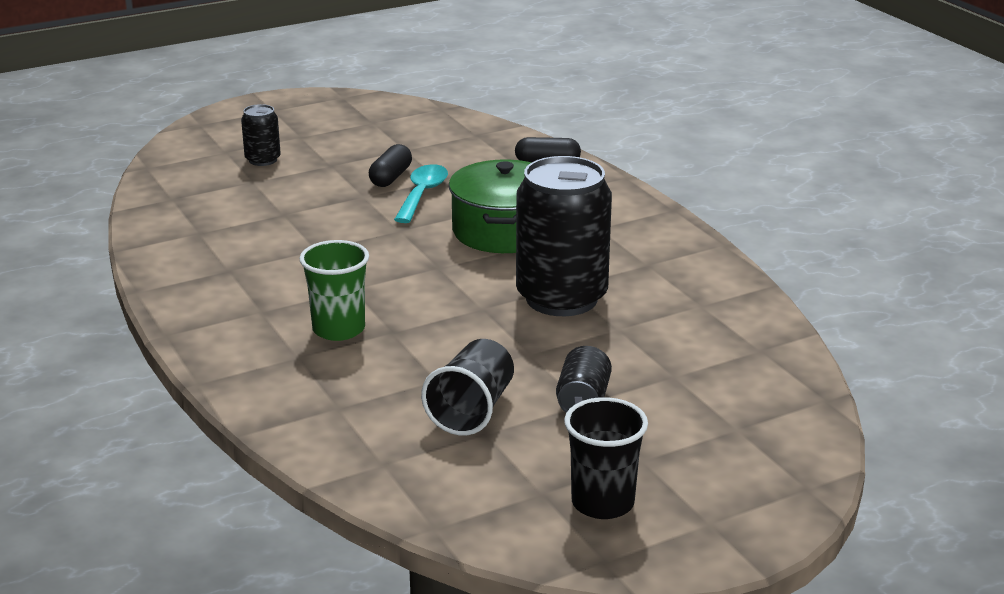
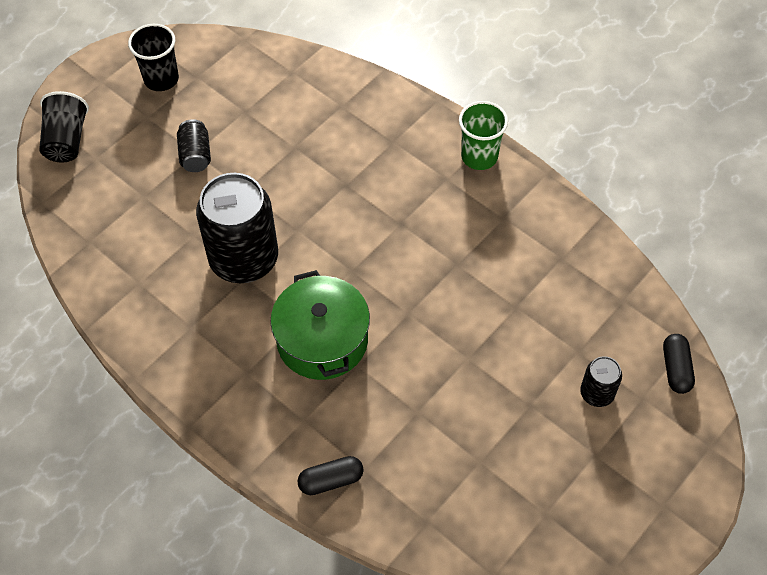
camera: 160 degrees right, 30 degrees up
(338, 329) = (383, 176): green cup -> green cup (479, 156)
(391, 177) = (462, 400): black capsule -> black capsule (676, 369)
(422, 194) = (419, 378): turquoise spoon -> none
(472, 410) = (260, 127): black cup -> black cup (66, 140)

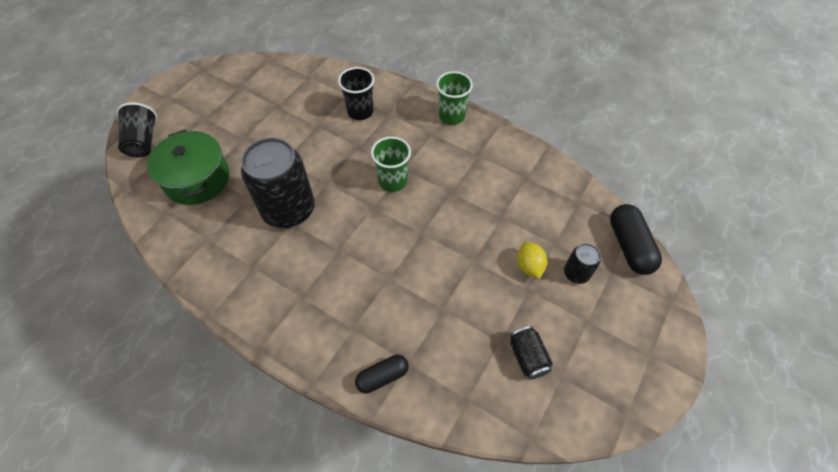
camera: 10 degrees left, 0 degrees up
(161, 79) = (213, 91): black cup -> black cup (360, 111)
(195, 155) = (243, 140): black can -> black can (527, 357)
(322, 340) = (358, 263): green pot -> green pot (197, 179)
(383, 239) = (393, 181): none -> green cup
(538, 376) = (529, 266): none -> yellow lemon
(676, 369) = (629, 246): black capsule -> black capsule, size x1.57

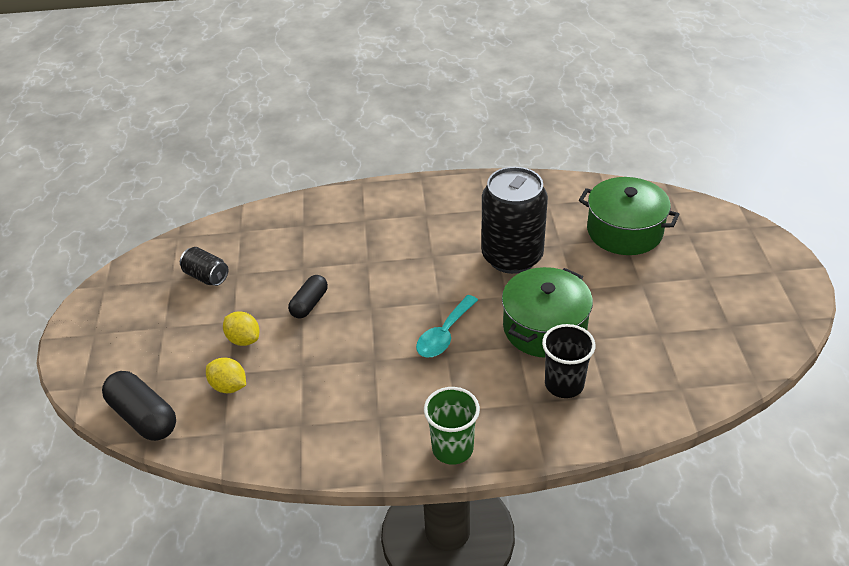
camera: 145 degrees right, 15 degrees down
(143, 141) = (721, 227): black cup -> none
(331, 147) = (544, 327): none -> green pot
(382, 376) = (315, 210): black capsule -> black capsule (309, 304)
(393, 181) = (444, 334): green cup -> turquoise spoon
(559, 233) = (229, 386): none -> yellow lemon
(576, 273) = (192, 359): black can -> none

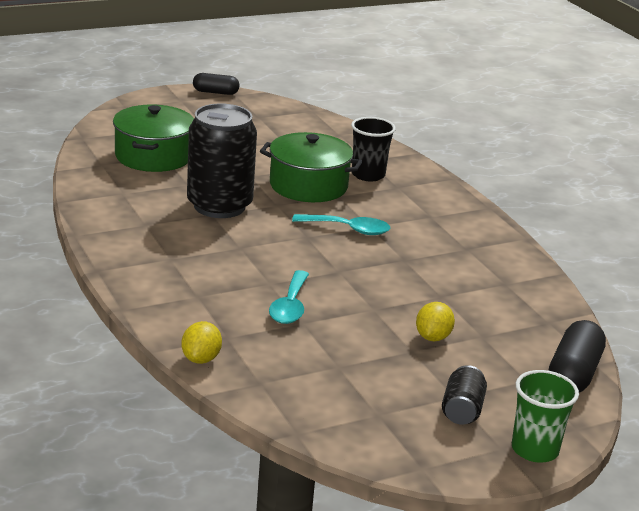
camera: 115 degrees left, 15 degrees down
(206, 276) = (356, 387): black can -> black can (462, 410)
(229, 386) = (497, 332): yellow lemon -> yellow lemon (201, 359)
(309, 304) = (355, 307): black capsule -> black capsule (215, 92)
(328, 266) = (290, 306): none -> turquoise spoon
(452, 448) = (469, 213): green cup -> green cup (534, 449)

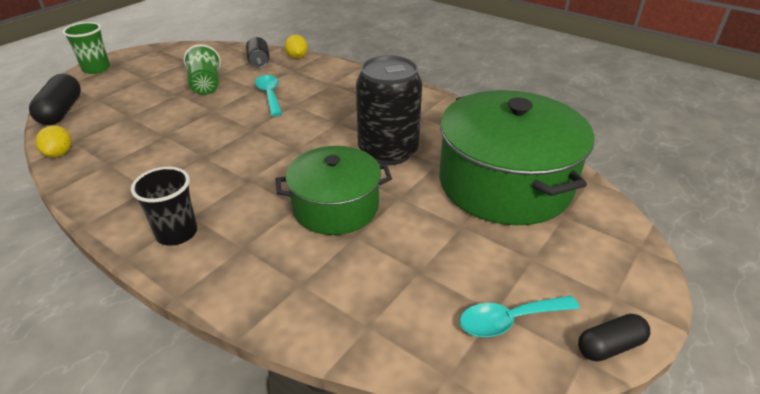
camera: 155 degrees right, 10 degrees up
(153, 156) = (505, 183): green pot -> green pot, size x1.62
(348, 229) = (265, 168): turquoise spoon -> turquoise spoon (509, 320)
(367, 352) = (206, 85): none -> green cup
(368, 175) = (284, 253): black cup -> black cup (177, 233)
(432, 337) = (165, 105): yellow lemon -> yellow lemon (59, 154)
(462, 410) = (140, 74): black can -> black can (259, 62)

